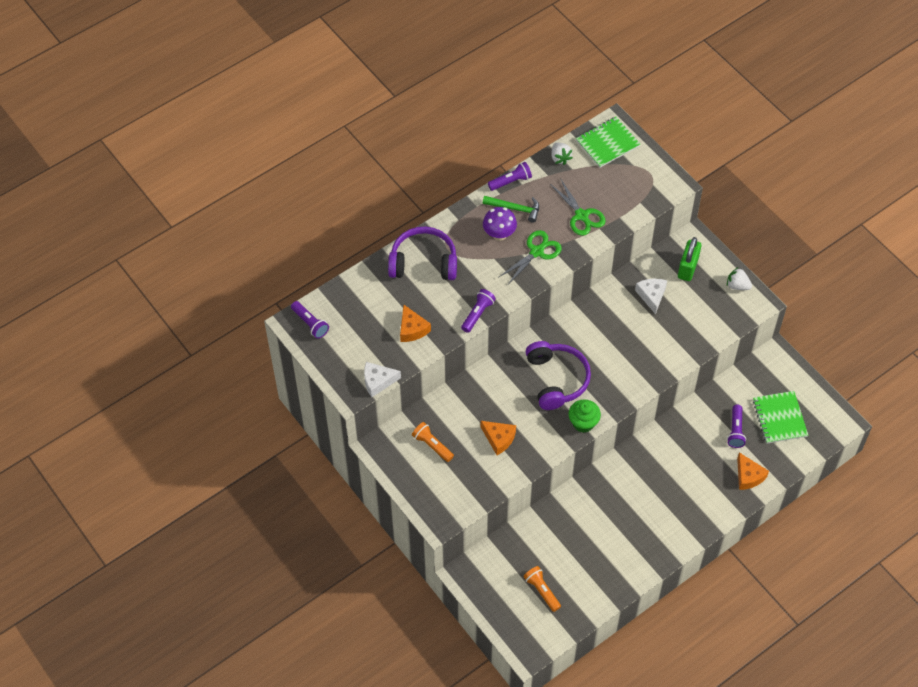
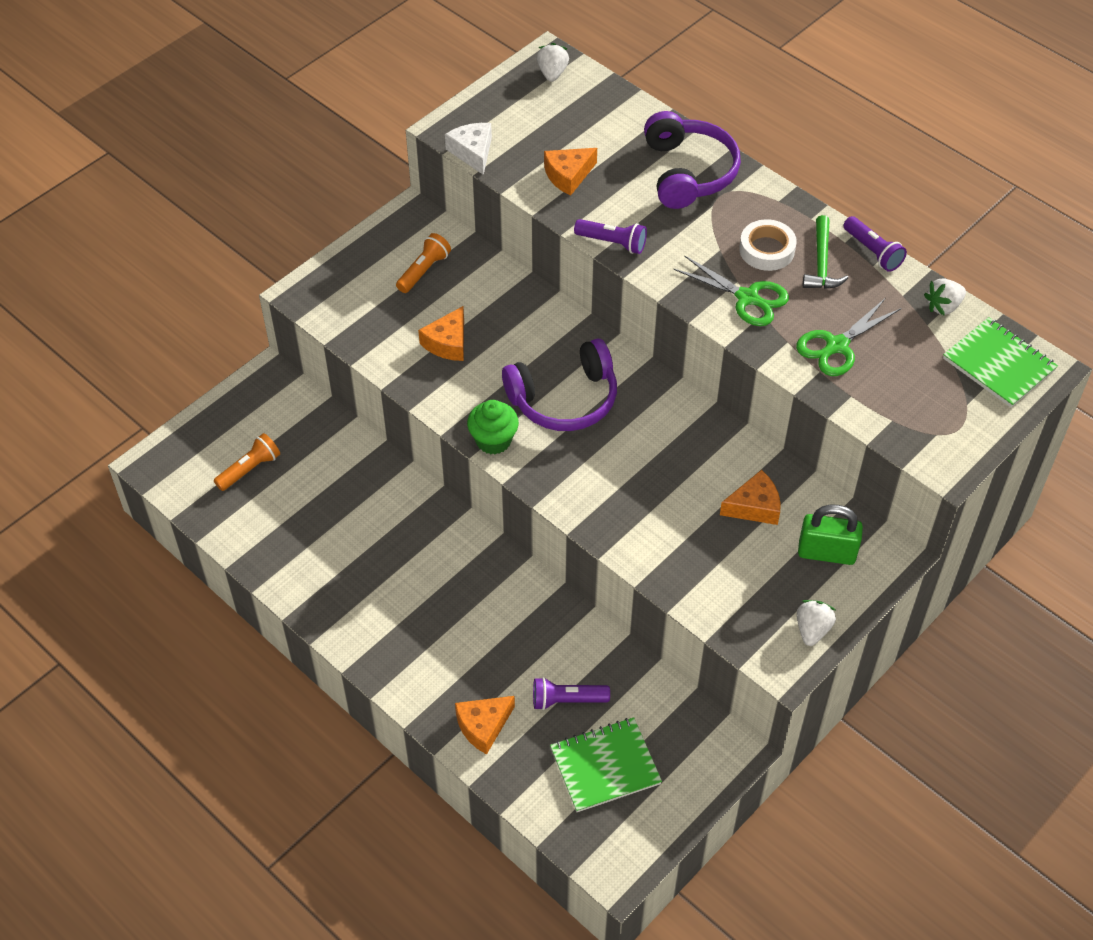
camera: 80 degrees right, 5 degrees down
(310, 323) = (552, 73): purple flashlight -> white strawberry
(499, 234) = (767, 250): purple mushroom -> white tape
(651, 296) = (754, 506): white cheese -> orange cheese

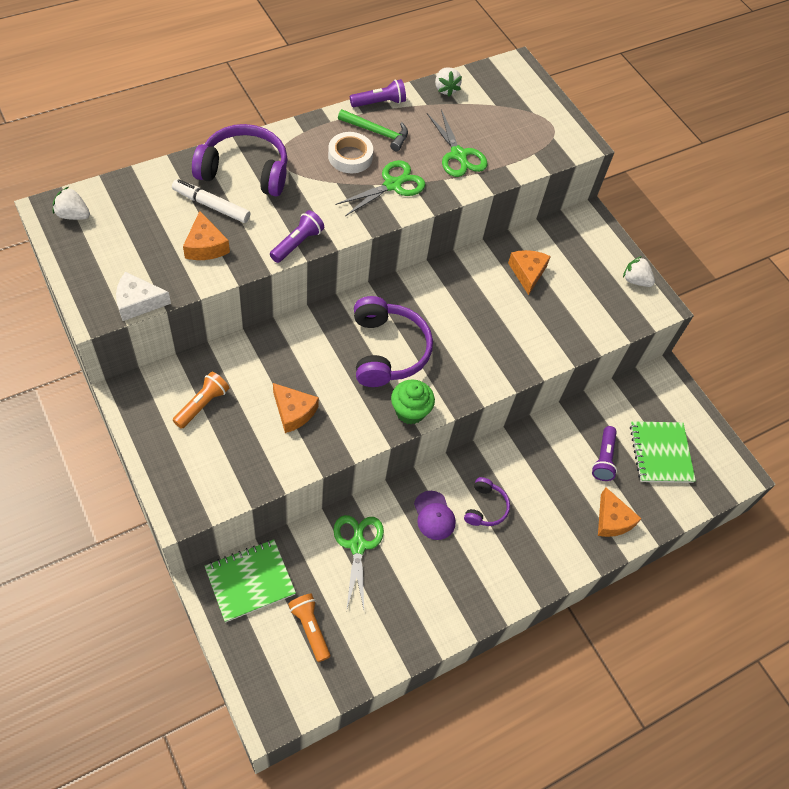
camera: 80 degrees left, 5 degrees up
(354, 482) = (357, 545): none -> green scissors
(417, 541) = (434, 515): none -> purple cap
(424, 270) = (202, 404): orange flashlight -> orange flashlight turned 75 degrees clockwise
(447, 588) = (485, 507): none -> purple headphones
(624, 163) = (211, 205): none -> white marker
(826, 553) = (577, 249): green padlock -> none
(999, 364) = (506, 84): green notebook -> green notebook (250, 581)

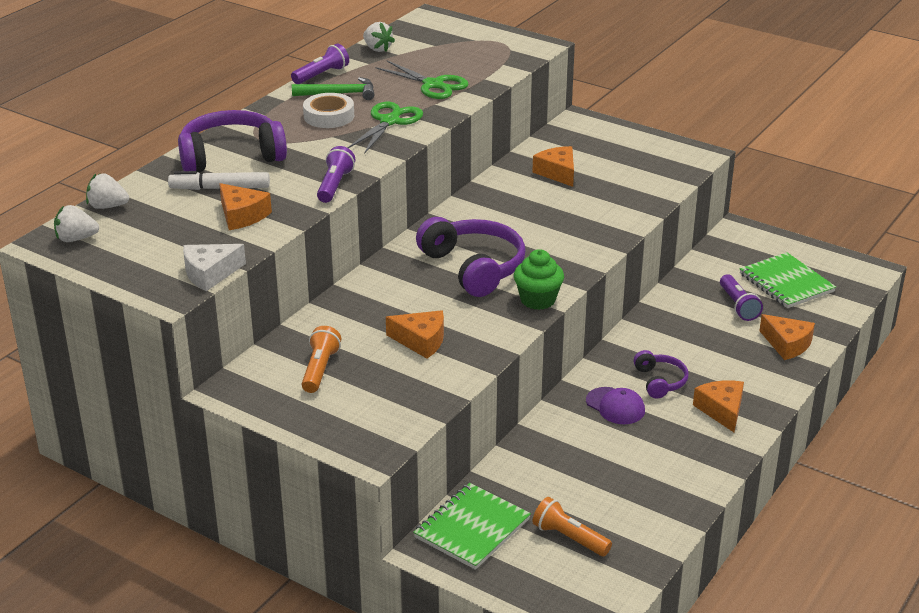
camera: 20 degrees left, 25 degrees down
(357, 545) = (559, 457): green scissors -> none
(510, 562) = (721, 410): none -> orange cheese
(635, 280) = (661, 146): white strawberry -> white strawberry (107, 206)

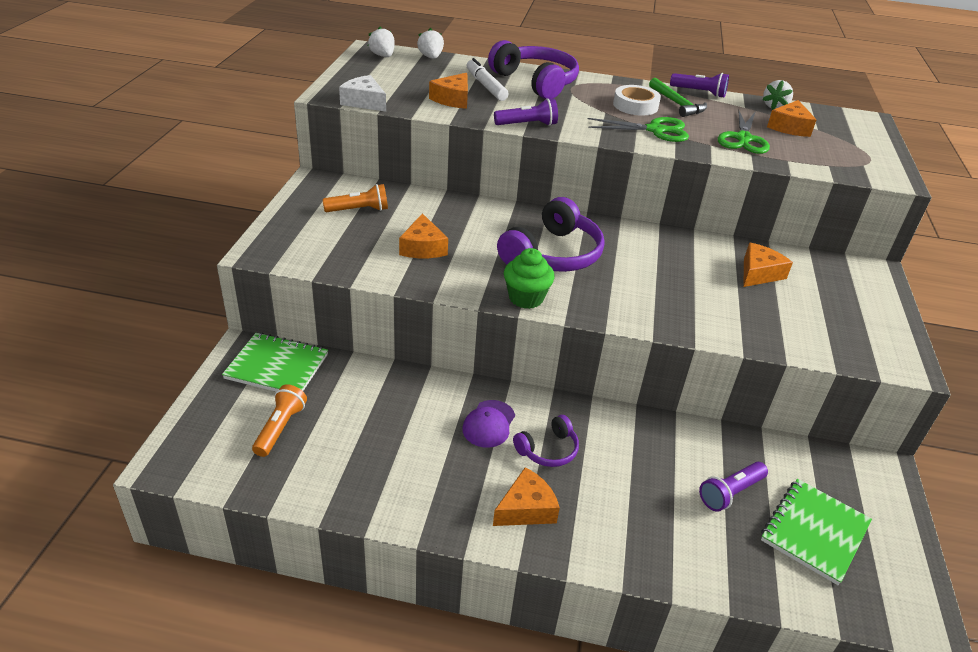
camera: 65 degrees right, 5 degrees up
(787, 344) = (688, 551): orange cheese -> orange cheese (789, 127)

